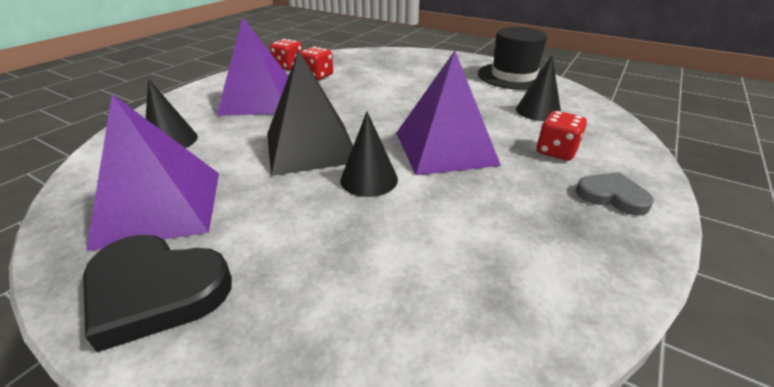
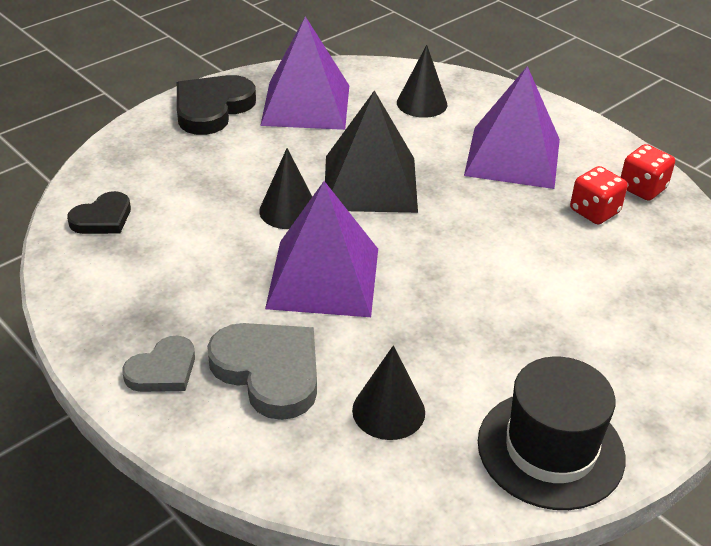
camera: 105 degrees right, 5 degrees up
(460, 320) = (102, 218): none -> black heart
(556, 151) = (269, 371): red dice -> grey heart

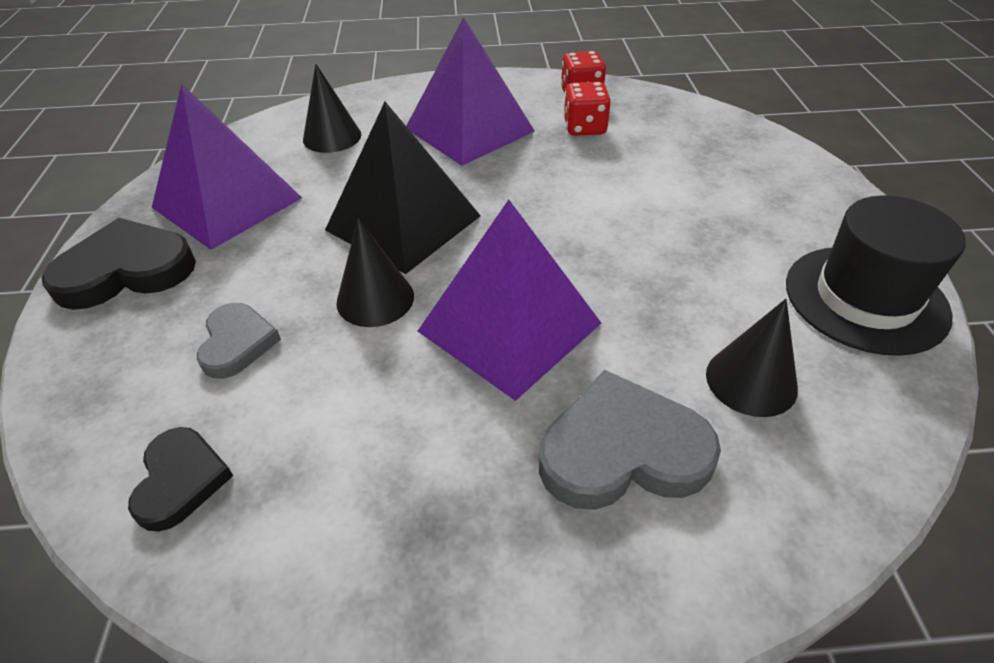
camera: 50 degrees left, 5 degrees up
(163, 370) = (540, 562): grey heart -> grey heart (237, 343)
(212, 108) = (126, 270): black heart -> black heart turned 90 degrees clockwise

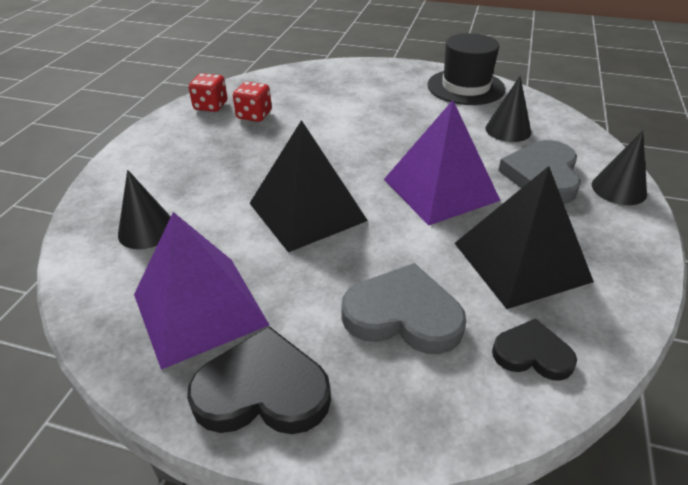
camera: 70 degrees left, 5 degrees down
(126, 270) = (262, 390): black heart -> black heart turned 90 degrees clockwise
(237, 343) = (403, 315): grey heart -> grey heart, size x1.66
(367, 446) = (521, 262): none -> black pyramid
(375, 299) = (387, 238): black cone -> black cone (619, 189)
(469, 129) = (209, 159): purple pyramid -> none

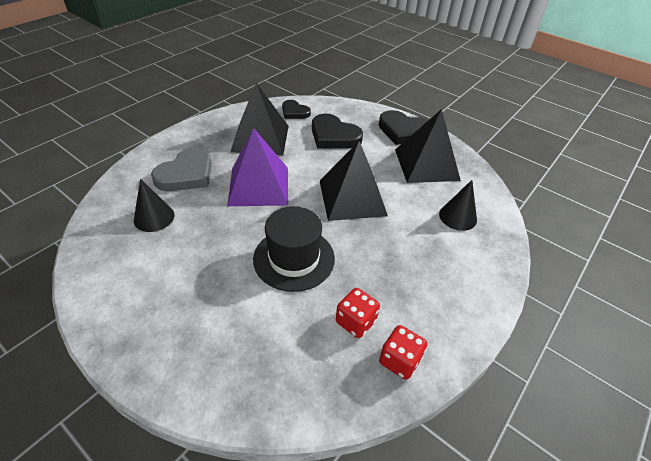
camera: 160 degrees left, 5 degrees up
(199, 309) = (426, 164): purple pyramid -> black pyramid
(403, 315) = (334, 136): grey heart -> black heart
(465, 87) = (113, 287): black hat -> black hat (294, 258)
(619, 189) = (157, 153): black cone -> none

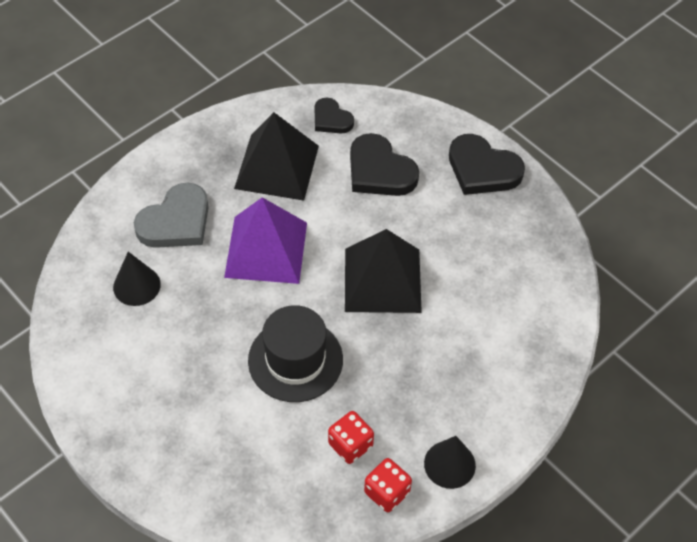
camera: 10 degrees right, 10 degrees up
(426, 164) = (497, 234): black pyramid -> none
(458, 217) = (511, 323): black cone -> black cone (449, 464)

